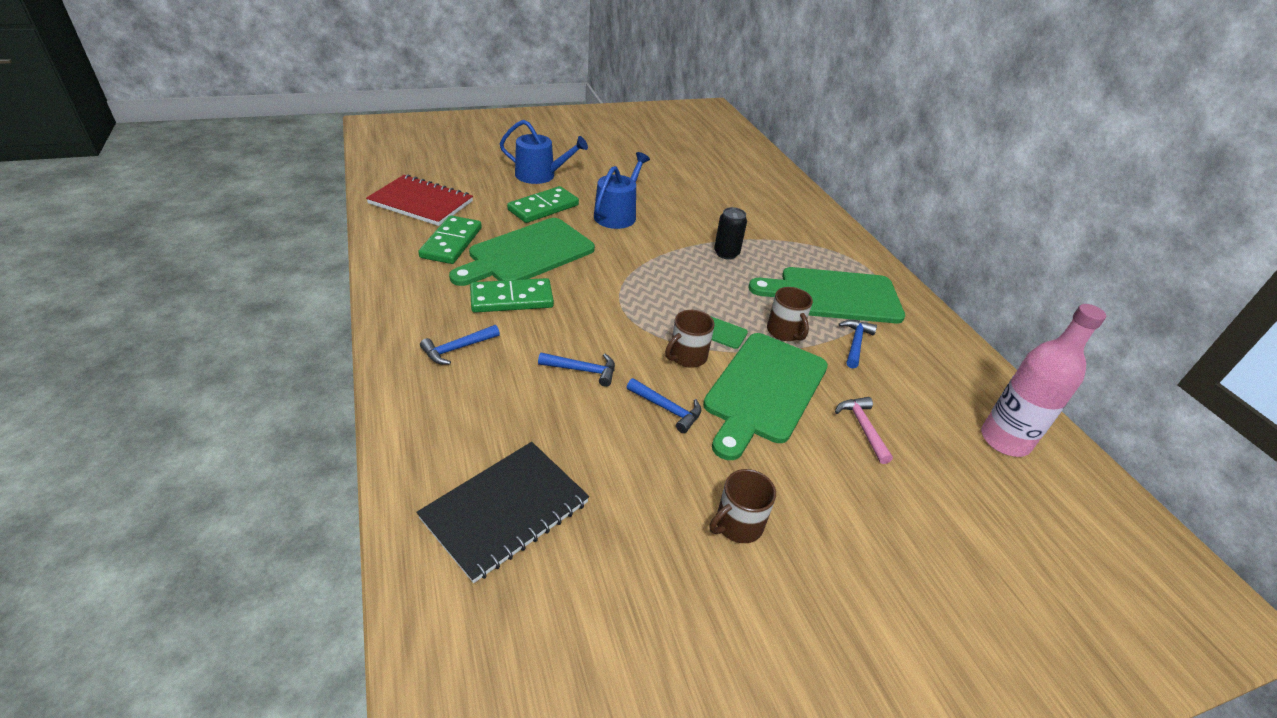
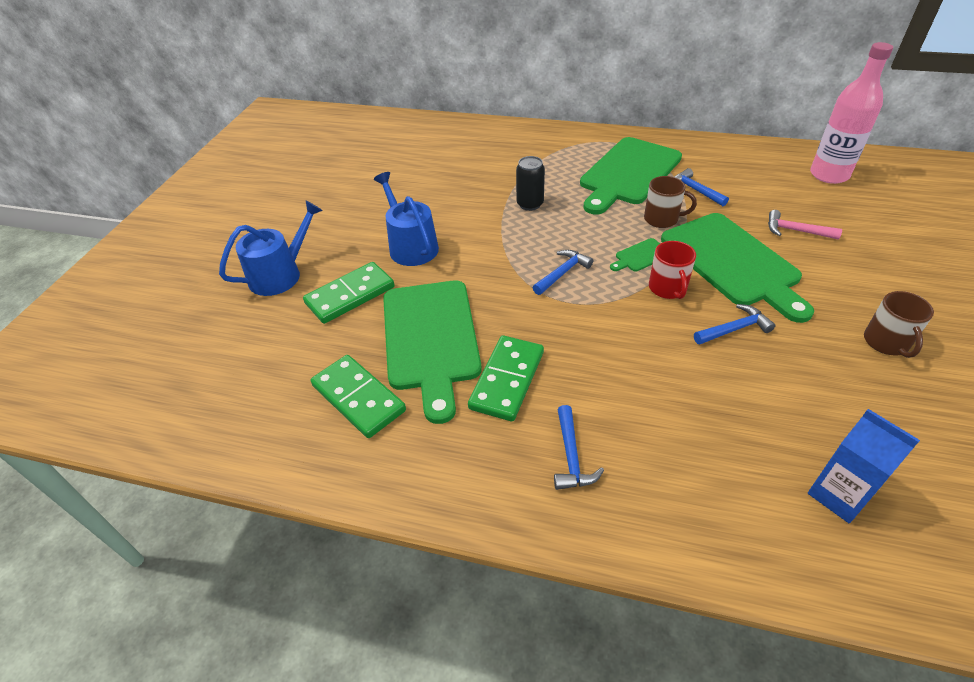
camera: 50 degrees left, 5 degrees up
(421, 203) = (242, 401): red notebook -> none
(505, 510) = (839, 495): black notebook -> blue carton
(543, 207) = (350, 295): green domino -> green domino turned 60 degrees clockwise
(582, 370) = (655, 366): blue hammer -> blue hammer (562, 273)
(687, 356) = (668, 288): brown mug -> red mug

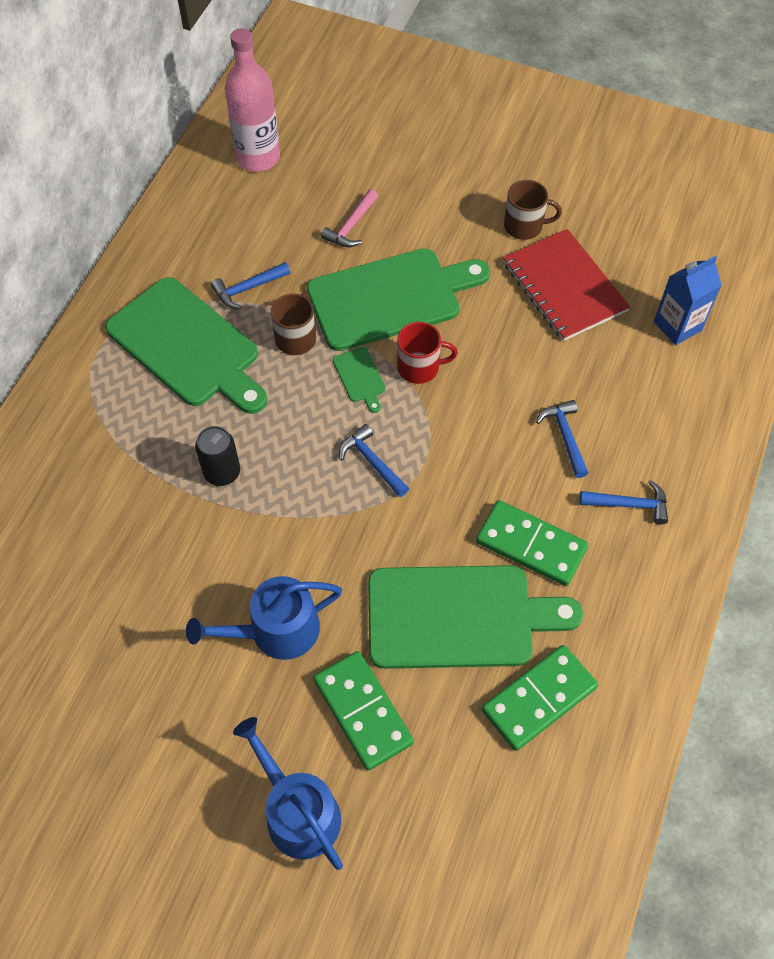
camera: 85 degrees left, 15 degrees up
(734, 329) = (489, 330): blue hammer -> blue hammer (565, 436)
(826, 381) = (564, 287): none -> red notebook

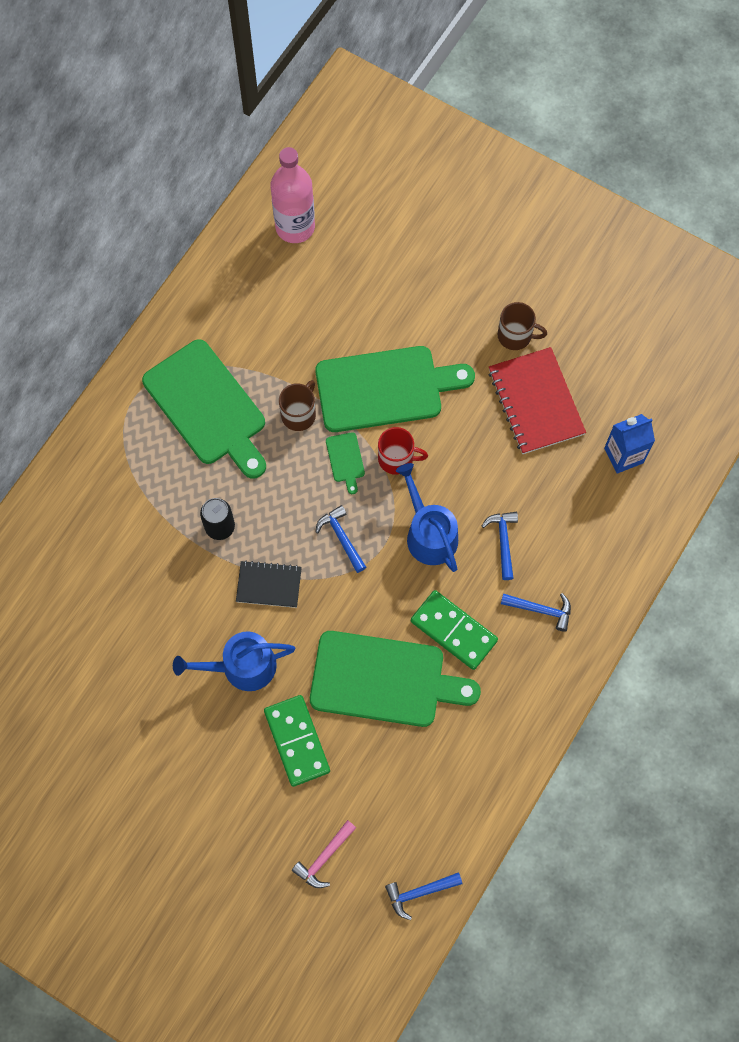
camera: 10 degrees right, 10 degrees up
(248, 288) = (266, 360): blue hammer -> blue hammer (419, 892)
(293, 529) = (269, 585): none -> black notebook
(297, 811) = (236, 807): blue watering can -> blue watering can (429, 534)
(351, 226) = (364, 311): pink hammer -> pink hammer (324, 857)
(538, 698) = (431, 754): green domino -> none

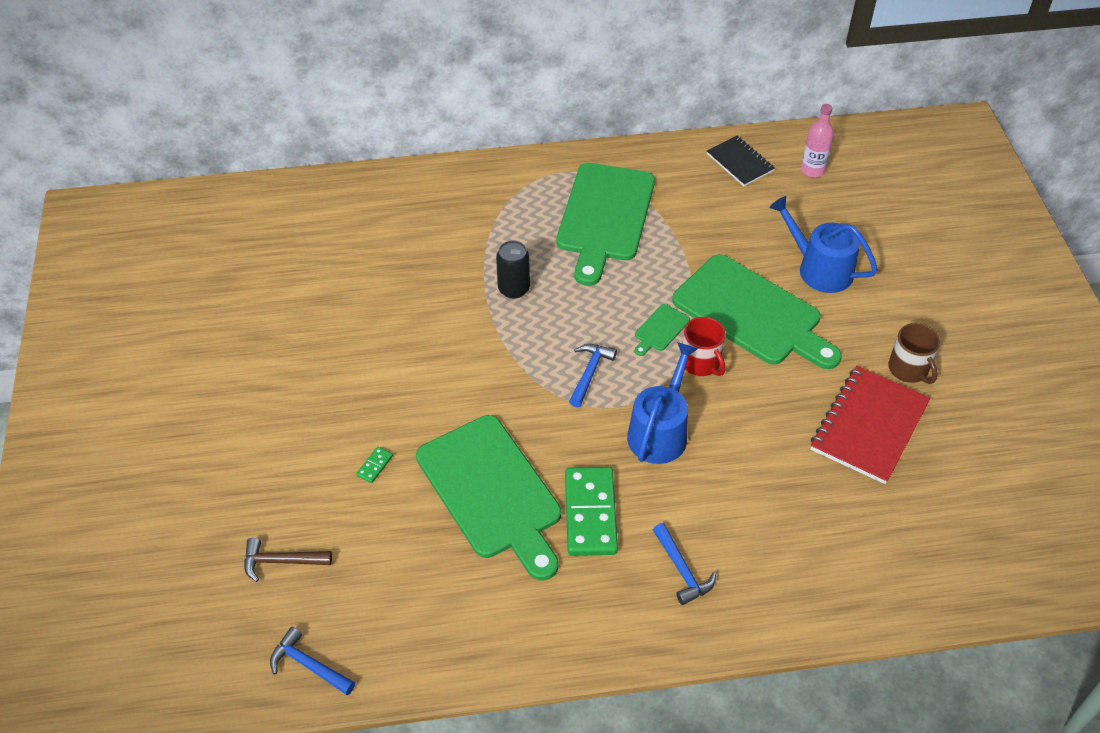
camera: 50 degrees right, 20 degrees down
(242, 666) = (407, 382): blue watering can -> blue watering can (819, 269)
(269, 585) = (497, 352): black notebook -> black notebook (740, 162)
(295, 227) = (812, 170): pink bottle -> pink bottle, size x0.58
(296, 741) = (374, 466): green domino -> green domino, size x0.40
(299, 414) = (664, 274): brown mug -> none
(324, 857) = (281, 561): pink hammer -> brown hammer
(503, 542) = (714, 493): blue hammer -> none
(623, 455) = (904, 531): blue carton -> none

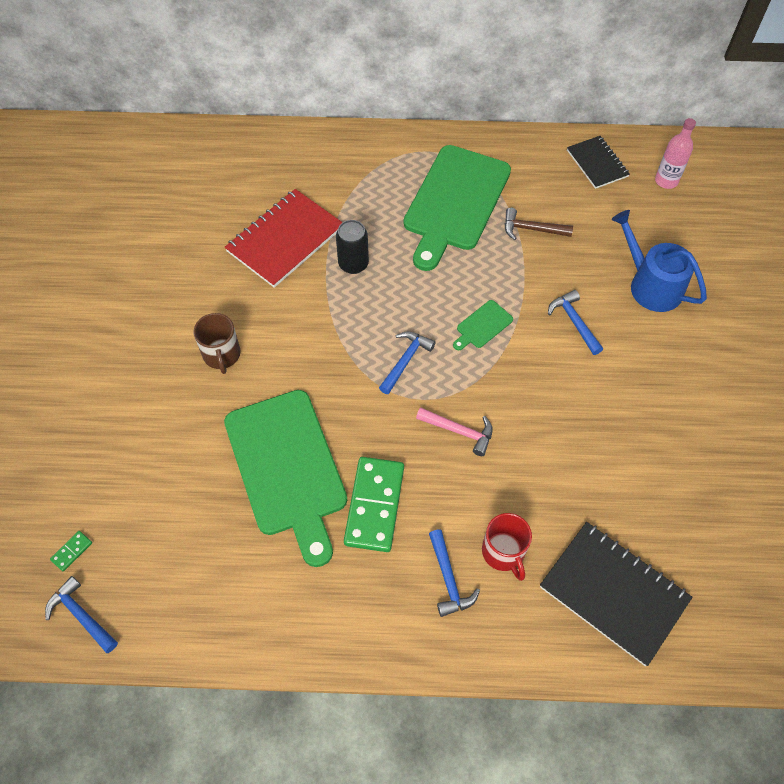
camera: 10 degrees right, 10 degrees up
(281, 561) = (80, 506): brown hammer -> brown hammer (531, 229)
(374, 466) = (186, 424): green domino -> green domino (72, 551)
(660, 431) = (459, 431): blue watering can -> pink hammer
(701, 363) = (514, 366): red mug -> red mug (503, 552)
(751, 313) = (574, 322): green cutting board -> blue hammer
(848, 557) = (613, 593): none -> black notebook
(869, 426) = (664, 458): red notebook -> red notebook (285, 240)
(909, 369) = (717, 404): brown mug -> brown mug (222, 355)

